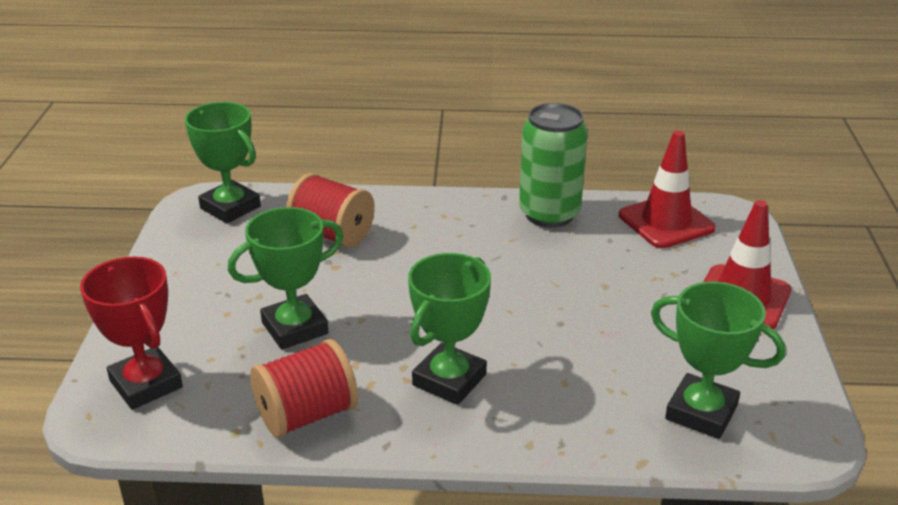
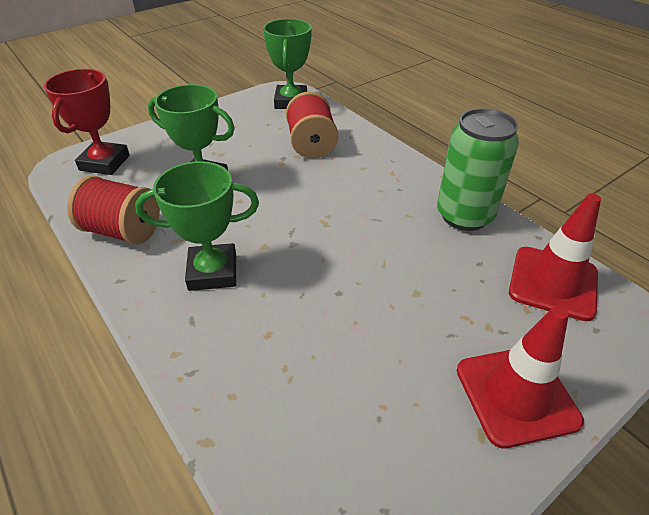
camera: 50 degrees right, 10 degrees up
(701, 412) = (311, 452): green trophy -> none

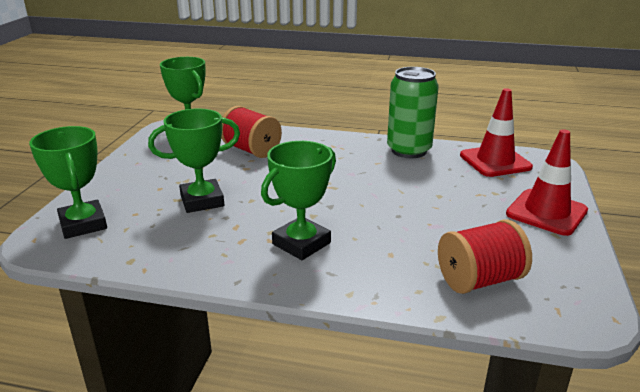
camera: 40 degrees left, 15 degrees down
(105, 163) = (83, 224): red trophy -> green trophy
(123, 231) = (186, 255): red spool -> red spool (479, 280)

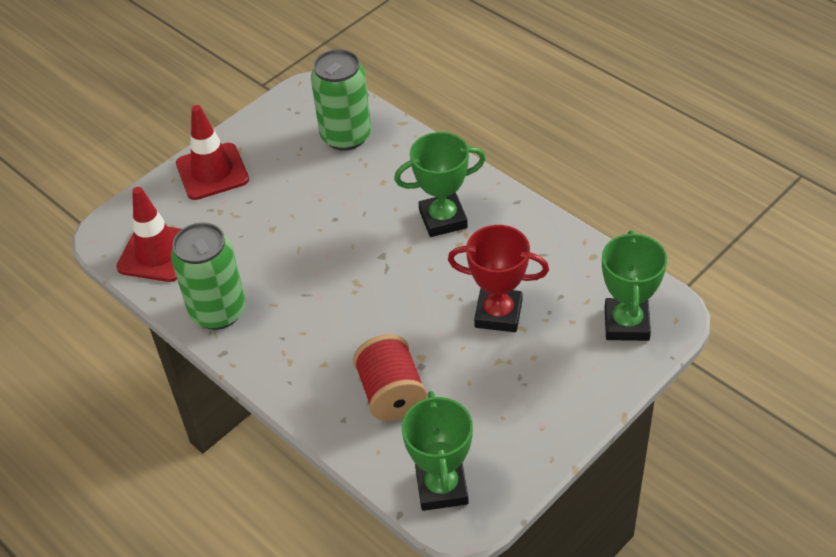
camera: 145 degrees left, 20 degrees up
(202, 201) = (498, 314): green trophy -> red trophy
(479, 280) = (346, 136): red spool -> green can

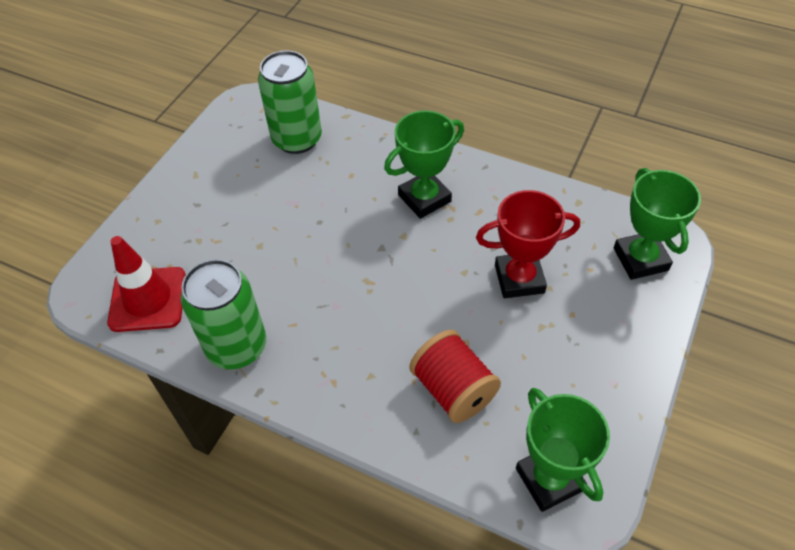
camera: 20 degrees left, 5 degrees up
(212, 172) = (176, 202): red traffic cone -> none

